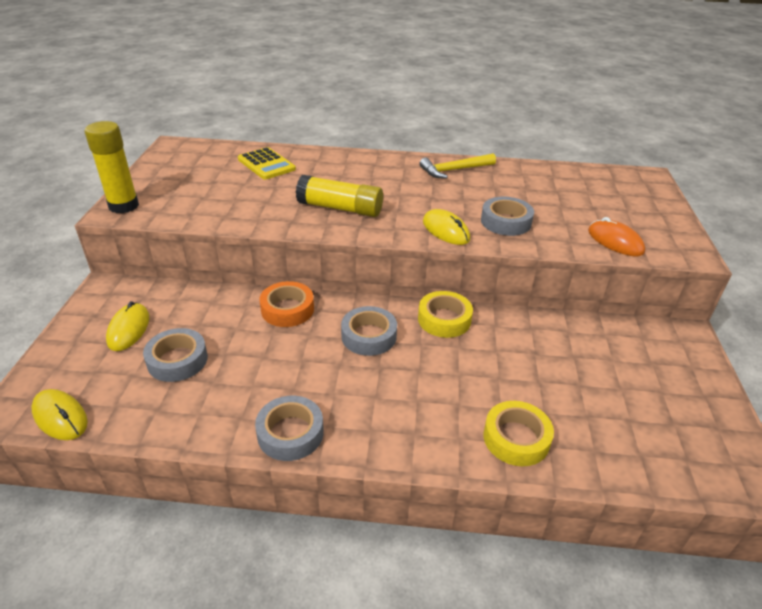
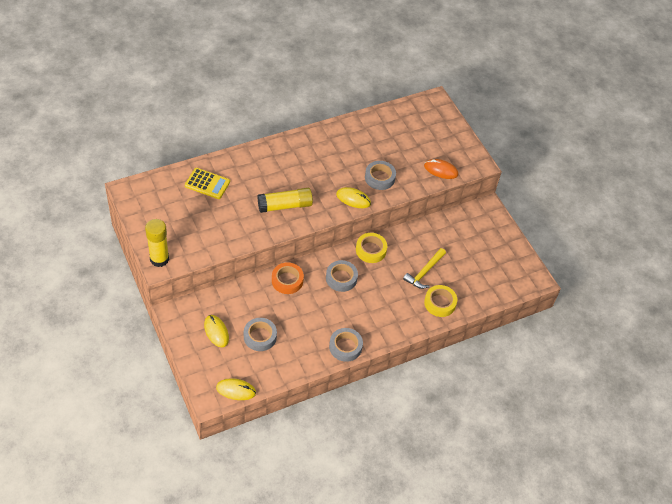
camera: 35 degrees left, 15 degrees up
(454, 170) = (324, 141): yellow hammer -> yellow hammer (424, 272)

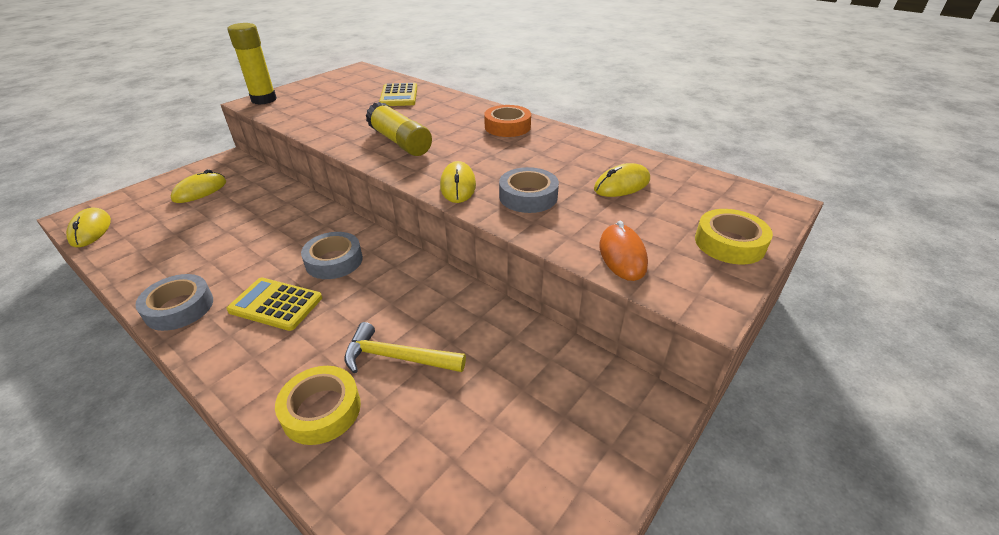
camera: 70 degrees right, 15 degrees down
(260, 336) = (195, 223): grey tape -> none
(287, 280) = (308, 216): orange tape -> orange tape (507, 127)
(364, 308) = (275, 304): none -> yellow calculator
(371, 250) = (412, 274): yellow tape -> yellow tape (729, 243)
(390, 140) = (622, 185): none -> yellow mouse

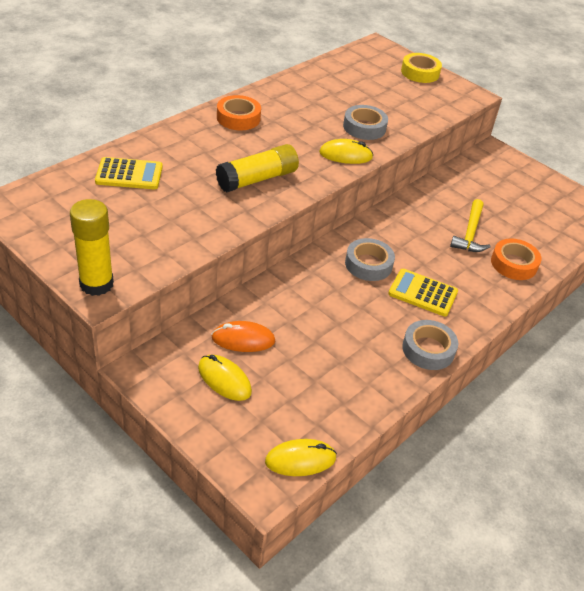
camera: 90 degrees left, 5 degrees up
(275, 304) = (422, 293): yellow calculator -> yellow calculator turned 90 degrees clockwise
(321, 410) = (514, 264): yellow tape -> orange tape
(622, 185) = (351, 88): yellow mouse -> none
(622, 255) = (433, 107): orange mouse -> orange mouse (243, 339)

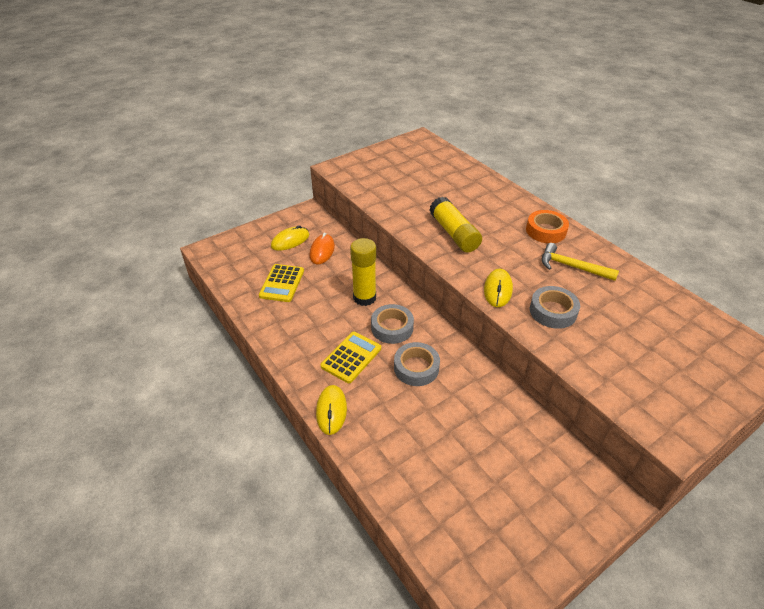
camera: 105 degrees right, 0 degrees up
(96, 284) = (344, 166): yellow glue stick -> yellow glue stick (364, 298)
(129, 174) = (455, 178): yellow calculator -> yellow calculator (282, 283)
(300, 460) = (218, 265): yellow mouse -> yellow mouse (331, 410)
(420, 72) = (709, 390): yellow tape -> none
(428, 349) = (286, 346): grey tape -> grey tape (416, 368)
(470, 233) = (435, 419): yellow hammer -> yellow hammer (572, 267)
(514, 264) = (384, 446): orange tape -> none

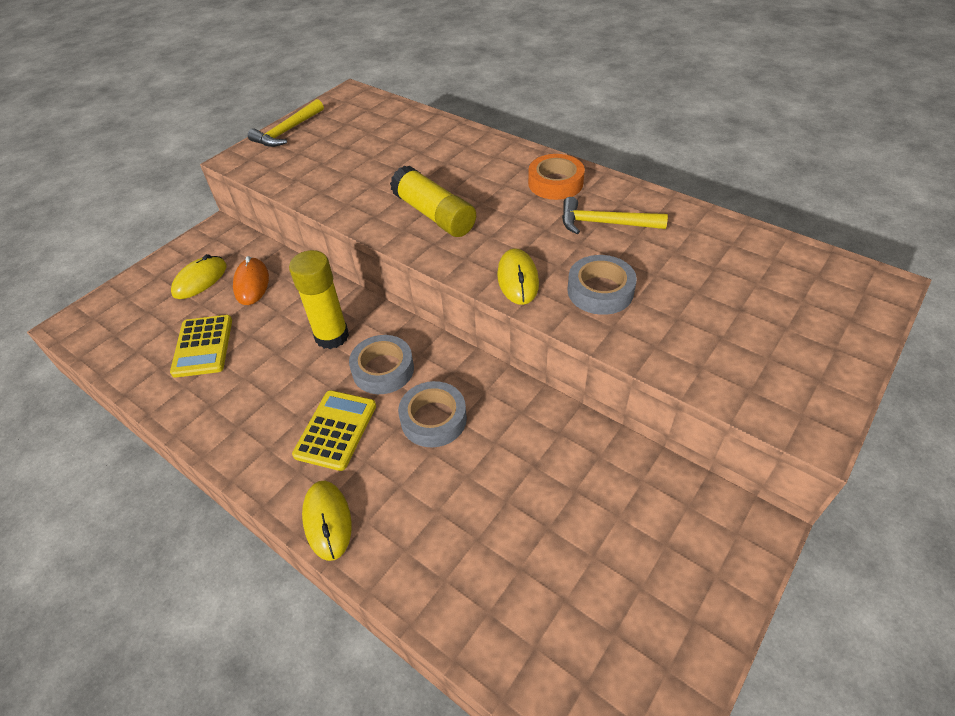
camera: 15 degrees left, 5 degrees up
(372, 155) = (287, 131): none -> yellow hammer

